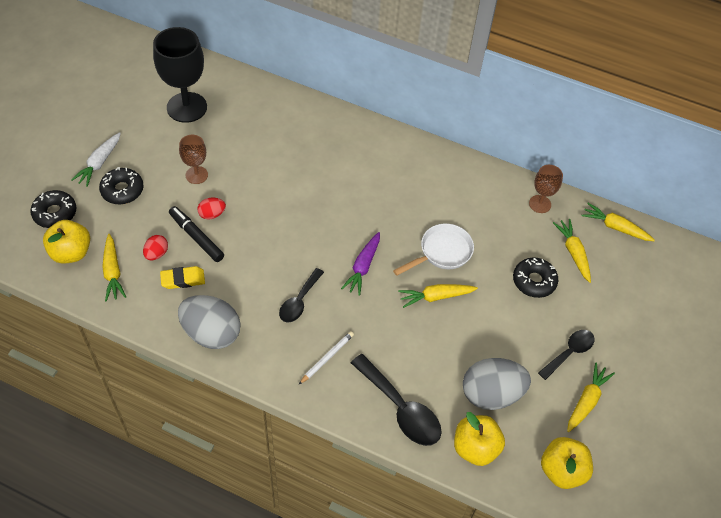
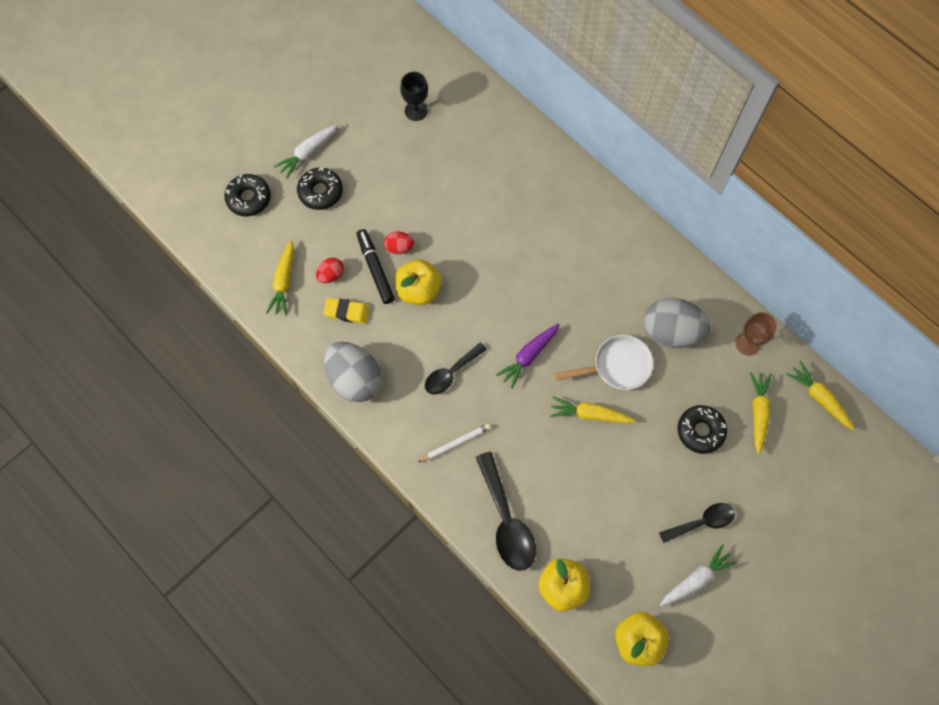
camera: 25 degrees right, 15 degrees up
(71, 252) = (251, 248): yellow apple -> yellow apple (418, 290)
(187, 107) = (416, 111): black goblet -> black goblet, size x0.53
(196, 175) = (399, 196): brown goblet -> none
(491, 394) = (602, 537): grey egg -> grey egg (671, 332)
(586, 401) = (696, 579): yellow carrot -> white carrot

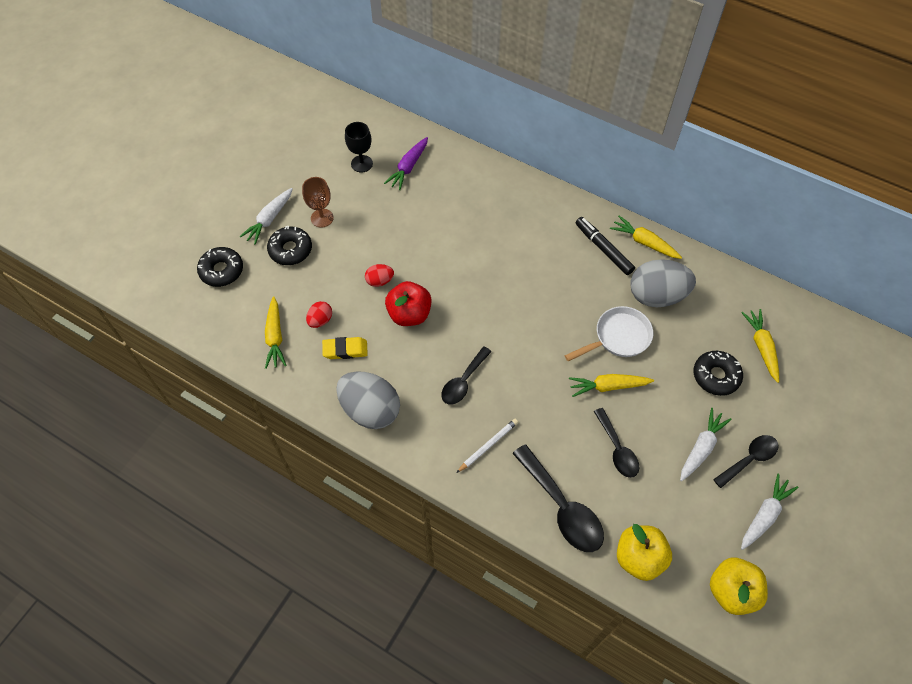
camera: 15 degrees left, 10 degrees down
(375, 269) = (362, 305): black marker -> black marker (603, 249)
(418, 290) = (409, 314): yellow apple -> red apple
(529, 356) = (533, 348): purple carrot -> purple carrot (408, 167)
(577, 478) = (617, 449): none -> black spoon
(659, 499) = (701, 448): none -> white carrot
(747, 343) = (728, 290): brown goblet -> brown goblet (322, 218)
(819, 398) = (810, 321): yellow carrot -> yellow carrot (644, 242)

